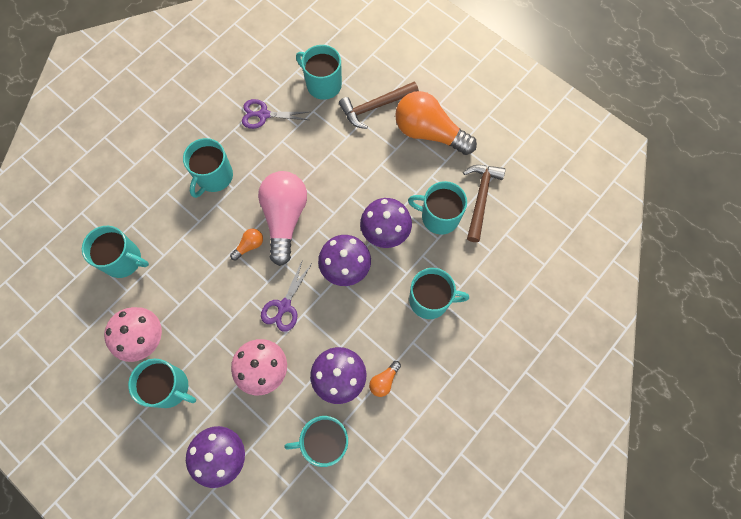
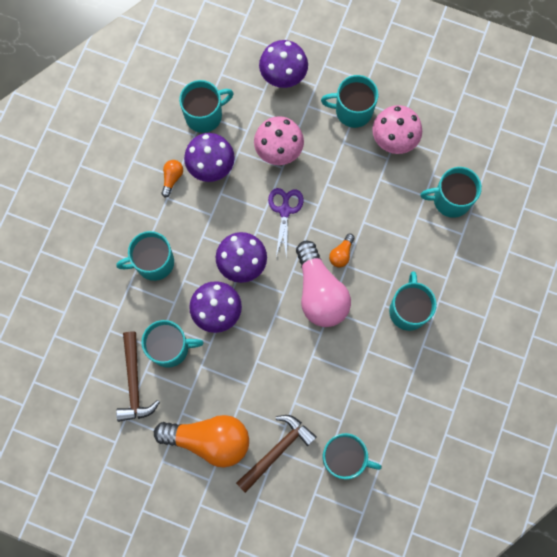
camera: 160 degrees right, 5 degrees up
(263, 115) = (391, 397): purple scissors -> none

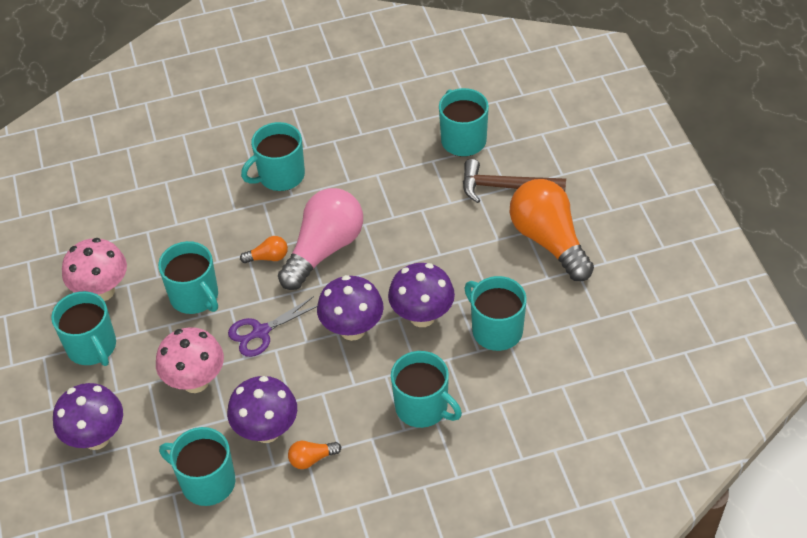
camera: 125 degrees left, 25 degrees down
(134, 382) = (559, 335): brown hammer -> none
(450, 200) = (135, 209): turquoise mug -> turquoise mug (195, 296)

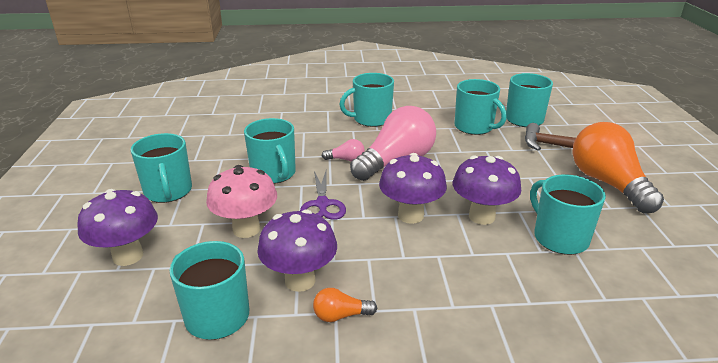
camera: 10 degrees right, 20 degrees down
(102, 291) = (198, 160): pink mushroom -> none
(261, 332) = (322, 204): purple scissors -> purple scissors turned 75 degrees counterclockwise
(268, 257) = (346, 160): orange light bulb -> pink light bulb
(423, 407) = (476, 289): turquoise mug -> turquoise mug (474, 127)

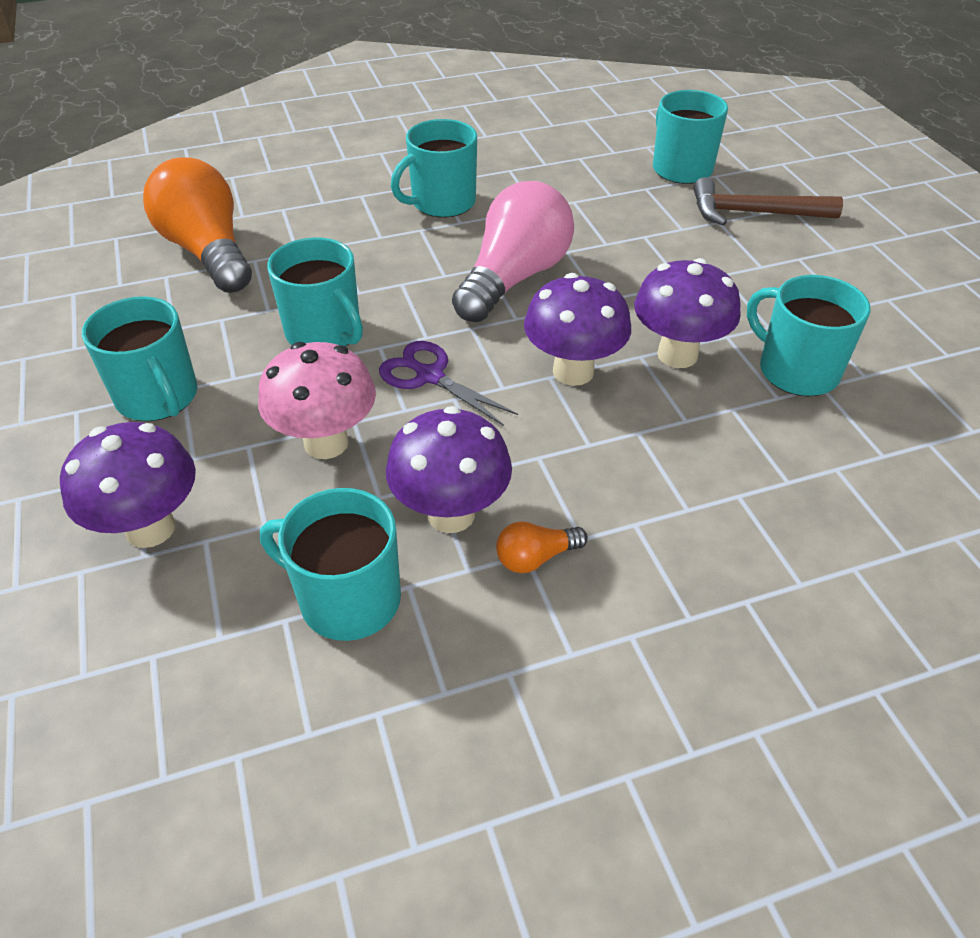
camera: 15 degrees left, 15 degrees up
(322, 204) = (429, 376): purple scissors -> purple scissors turned 150 degrees clockwise
(346, 160) = (433, 287): pink light bulb -> none
(474, 127) = (612, 195): turquoise mug -> none
(608, 183) = (835, 267): orange light bulb -> orange light bulb (208, 252)

